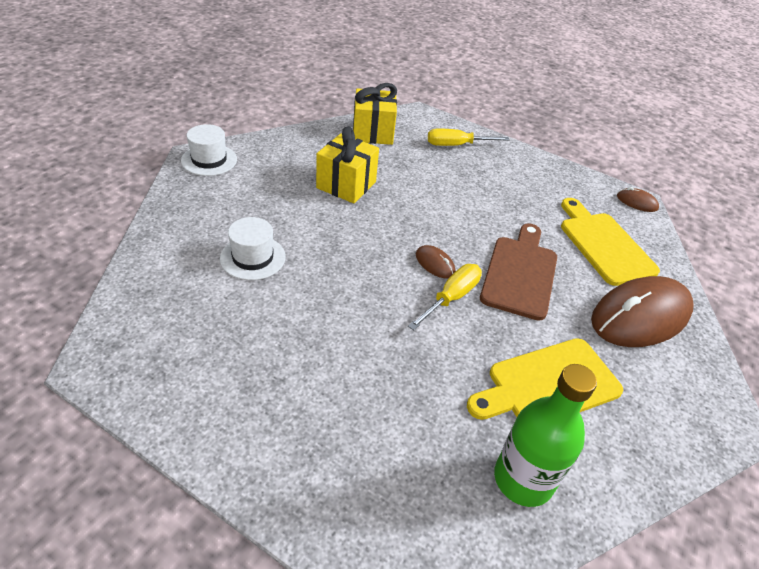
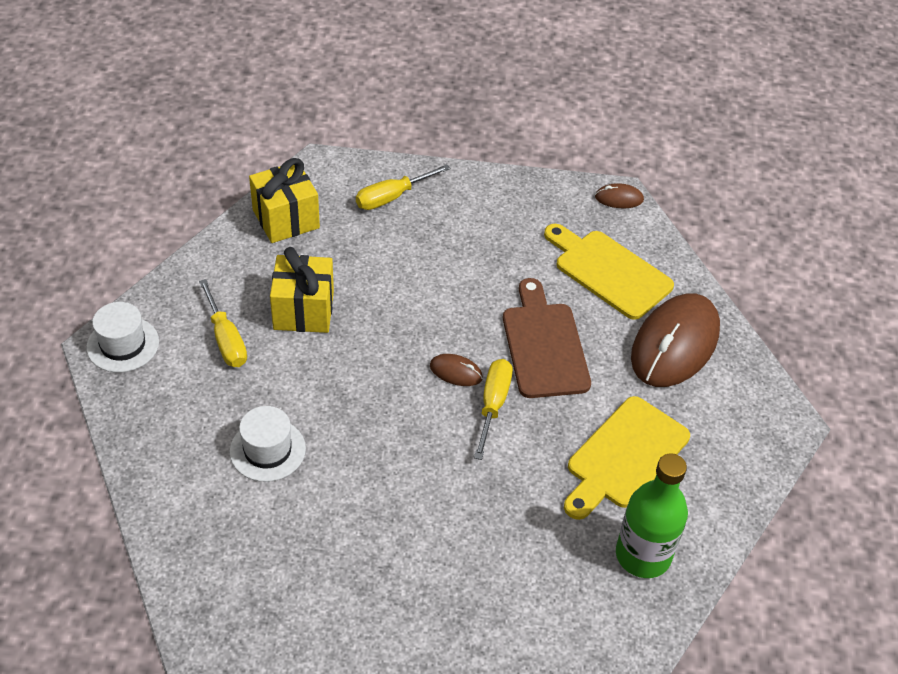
camera: 25 degrees left, 5 degrees up
(279, 181) = (226, 339): none -> yellow screwdriver

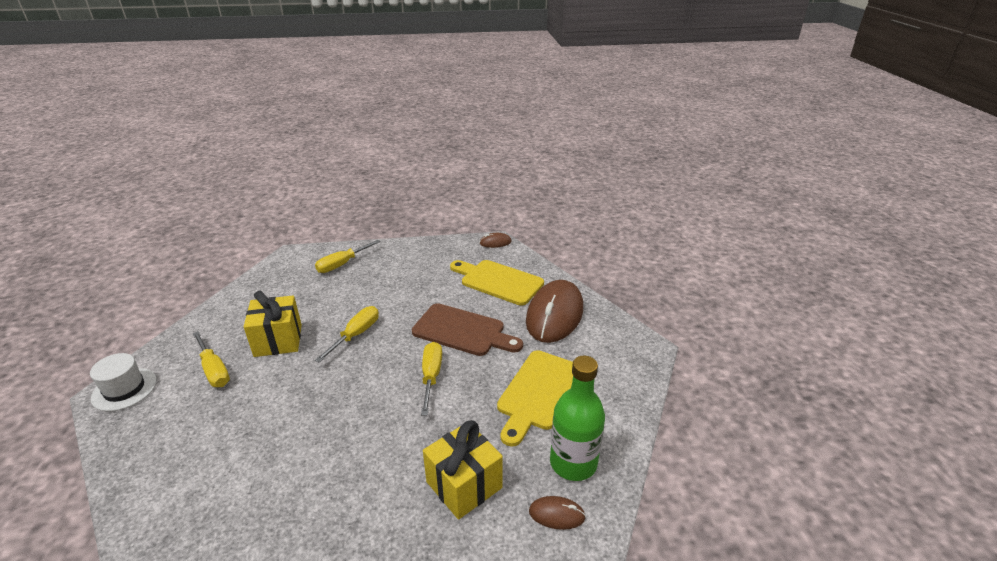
camera: 10 degrees left, 15 degrees down
(267, 450) = (245, 445): white hat -> none
(286, 219) = (265, 287): yellow gift -> yellow gift (464, 485)
(403, 322) = (356, 335): none -> yellow screwdriver
(456, 372) = (399, 359): brown mouse -> brown mouse (556, 514)
(544, 345) = (463, 331): brown cutting board -> brown cutting board turned 135 degrees clockwise

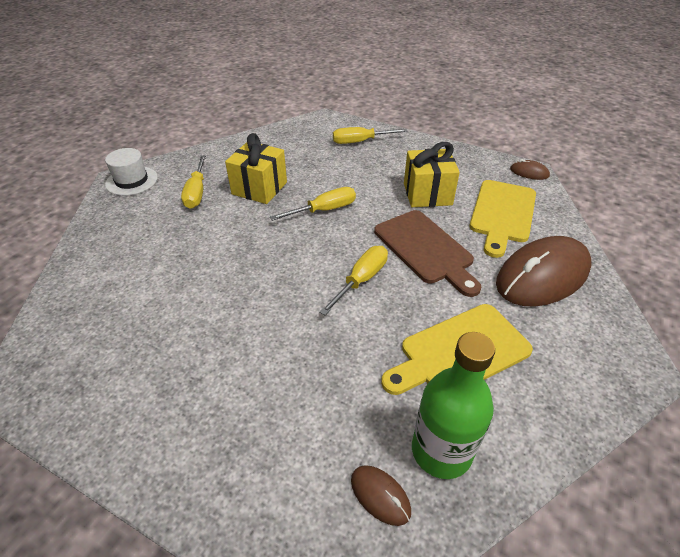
camera: 35 degrees right, 10 degrees up
(464, 485) = (311, 403): yellow gift -> yellow gift (427, 194)
(498, 281) = (502, 214): yellow cutting board -> yellow cutting board turned 135 degrees counterclockwise

